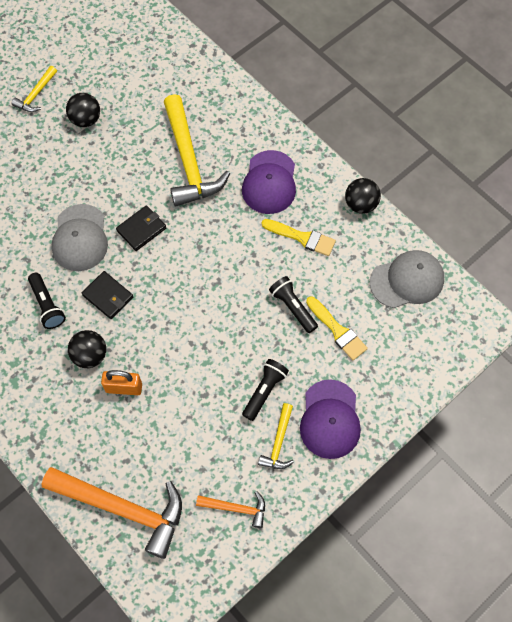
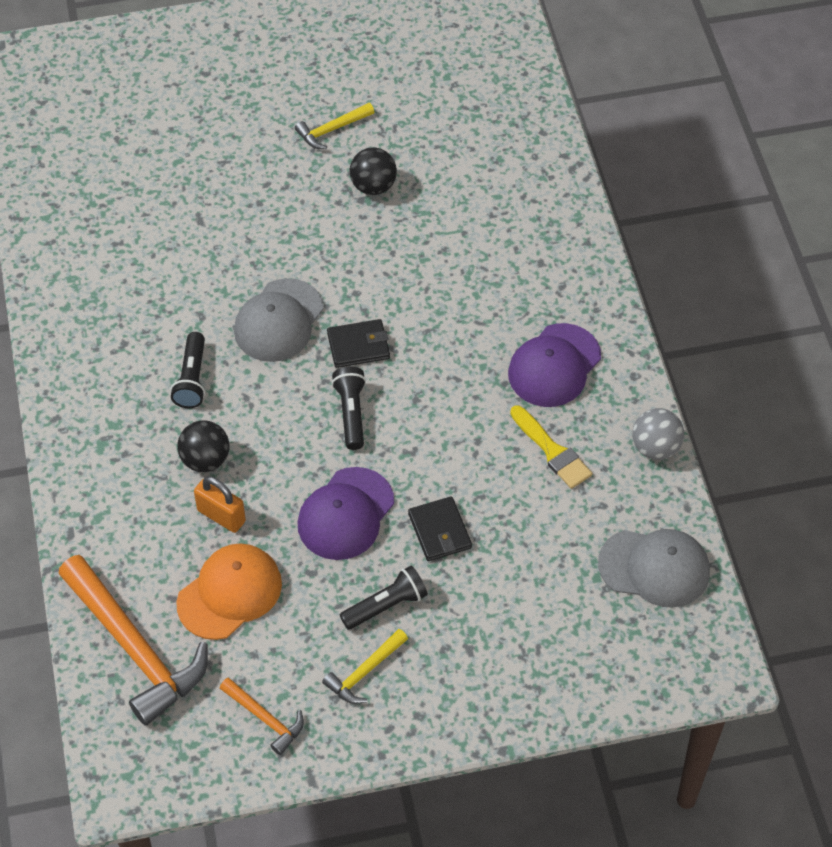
camera: 30 degrees right, 10 degrees down
(108, 296) = (269, 403): black wallet -> black wallet (439, 531)
(161, 437) = (230, 593): none -> orange cap
(189, 161) = (468, 294): yellow hammer -> none
(293, 307) = (485, 527): black flashlight -> black flashlight (351, 413)
(330, 419) = (445, 679): purple cap -> purple cap (345, 514)
(337, 330) = (524, 582): yellow brush -> none
(361, 204) = (655, 447): black ball -> grey ball

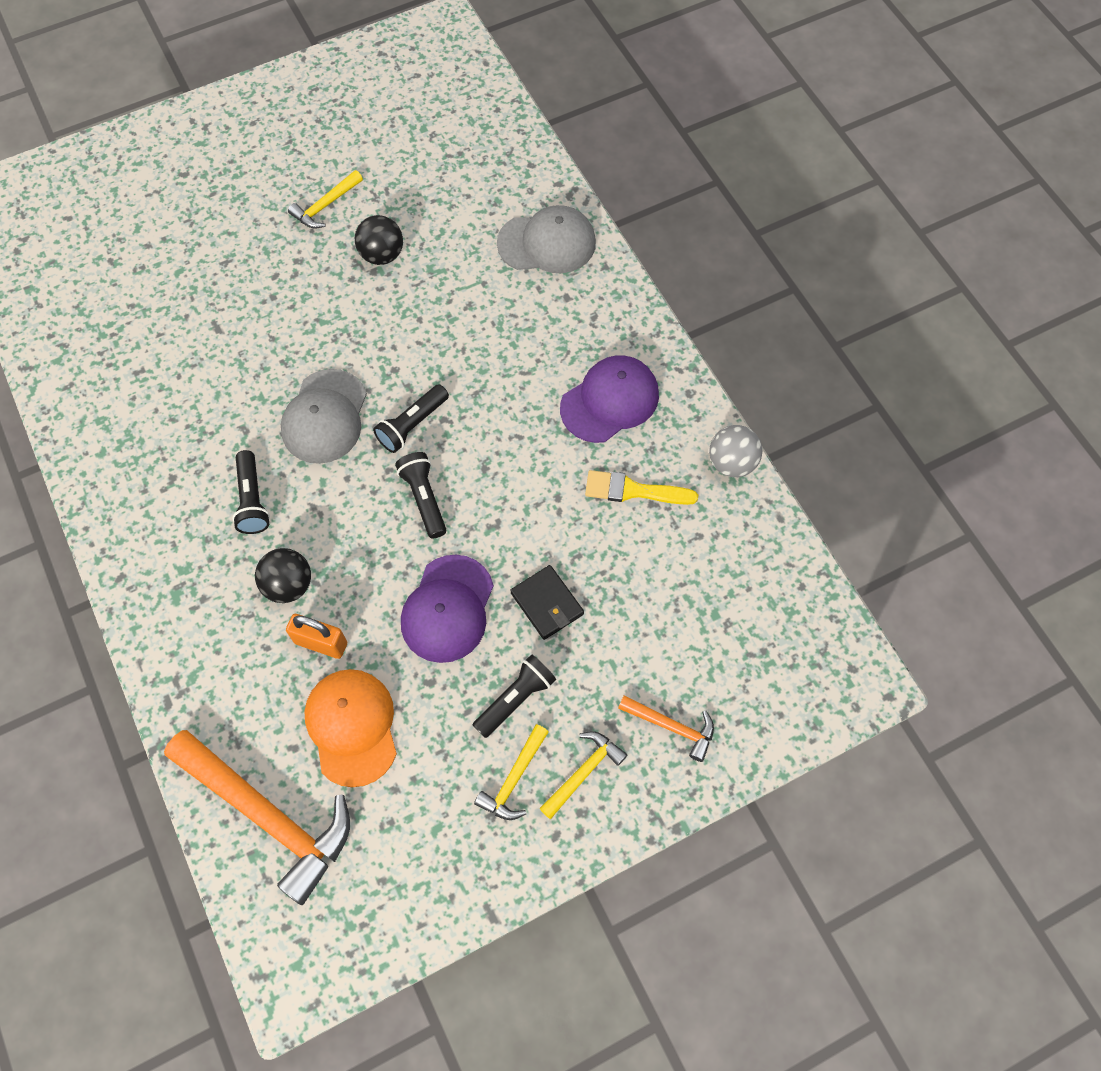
camera: 15 degrees left, 10 degrees up
(230, 593) = (352, 726): orange cap -> orange cap turned 45 degrees counterclockwise
(265, 719) = (426, 859): orange hammer -> orange hammer (672, 727)
(358, 346) = (412, 425): black wallet -> black flashlight
(431, 682) = (584, 772): none -> yellow hammer
(552, 451) = (633, 490): yellow brush -> yellow brush turned 150 degrees clockwise
(554, 366) = (610, 401): purple cap -> purple cap turned 150 degrees counterclockwise
(654, 568) = (768, 590): grey cap -> grey cap (547, 243)

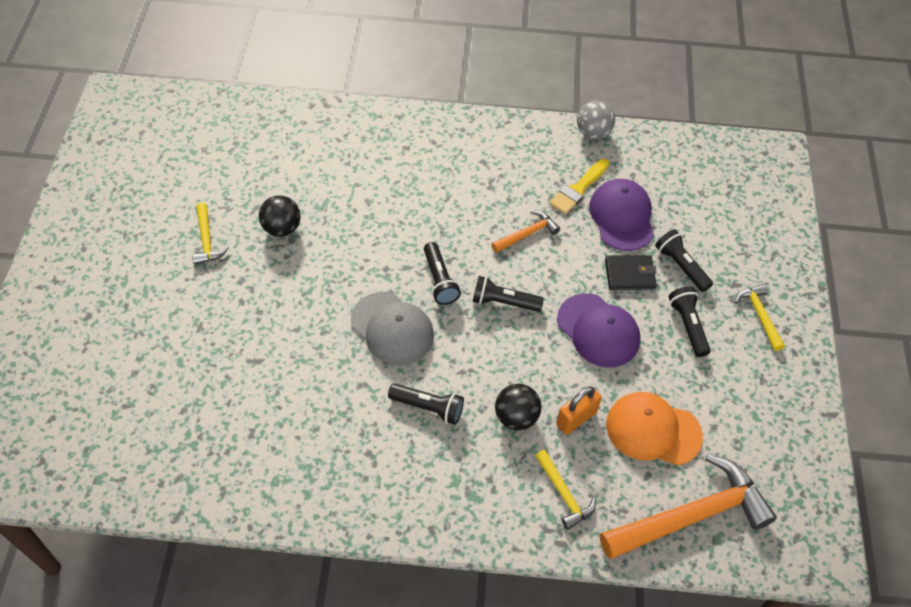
camera: 60 degrees left, 10 degrees down
(513, 779) = (744, 355): yellow hammer -> yellow hammer (564, 494)
(547, 243) = (354, 135): grey cap -> none
(597, 652) = (681, 266): none -> black flashlight
(610, 401) = (504, 166): purple cap -> purple cap (622, 216)
(672, 727) = (754, 255): orange hammer -> orange hammer (527, 234)

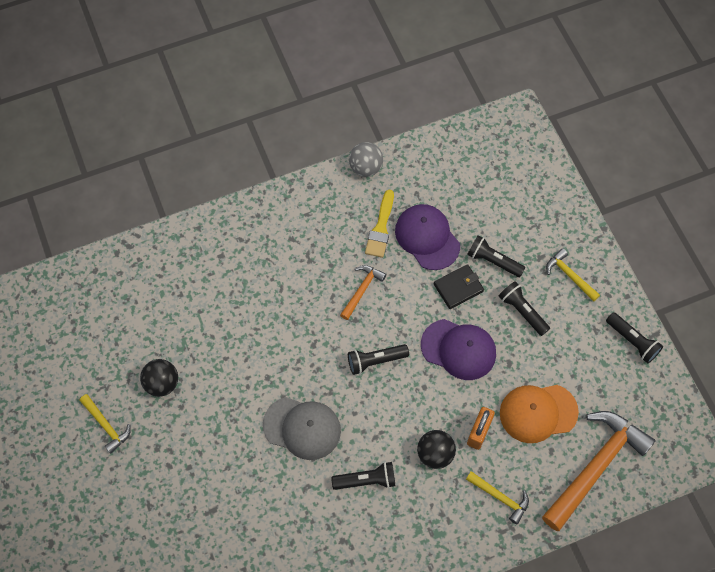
camera: 25 degrees left, 10 degrees up
(439, 280) = (315, 367): black flashlight -> black flashlight (632, 341)

